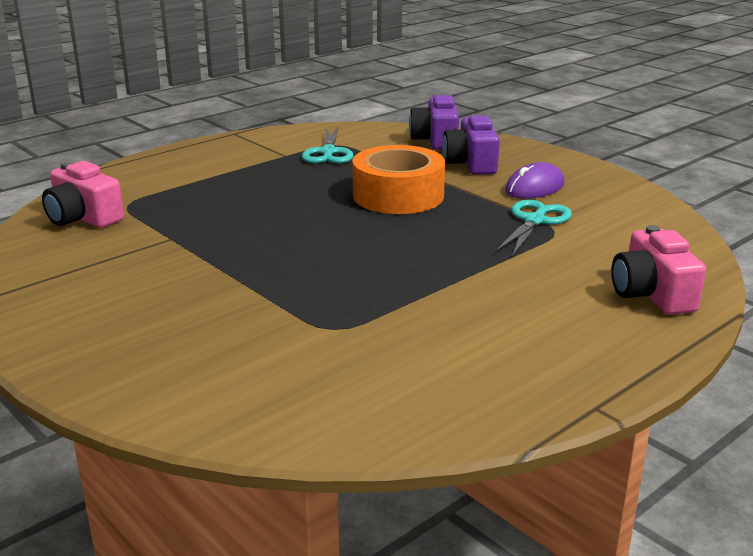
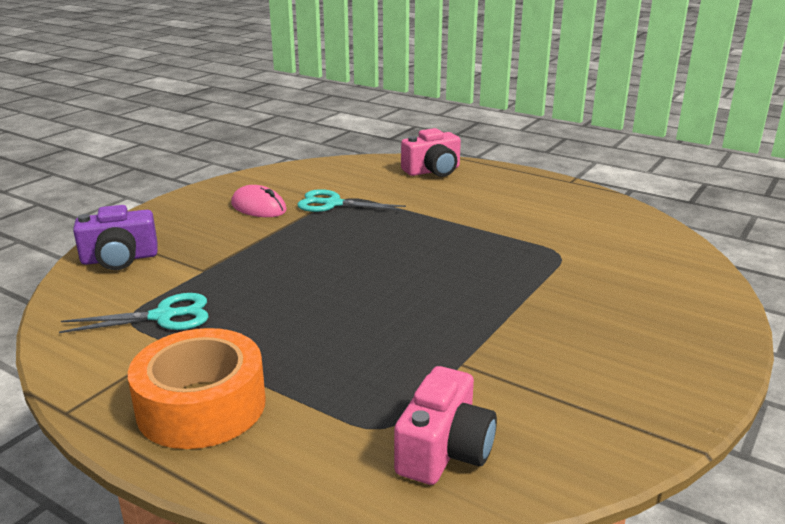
camera: 105 degrees left, 0 degrees up
(398, 195) = (295, 260): orange tape -> orange tape (201, 406)
(471, 163) = (198, 235): purple camera -> none
(534, 187) = (258, 207): purple mouse -> pink mouse

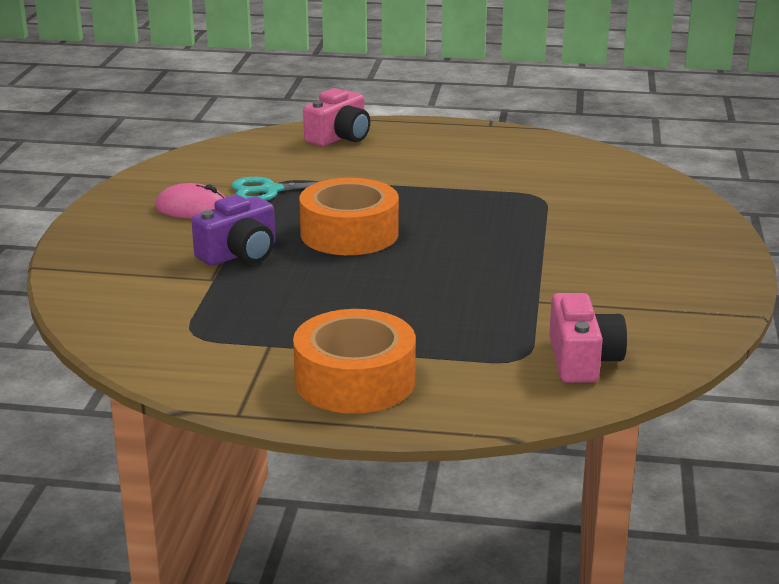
camera: 25 degrees left, 0 degrees up
(120, 259) = (106, 287): purple camera -> purple camera (240, 254)
(164, 316) = (227, 325): turquoise scissors -> none
(355, 253) = (349, 233): none -> orange tape

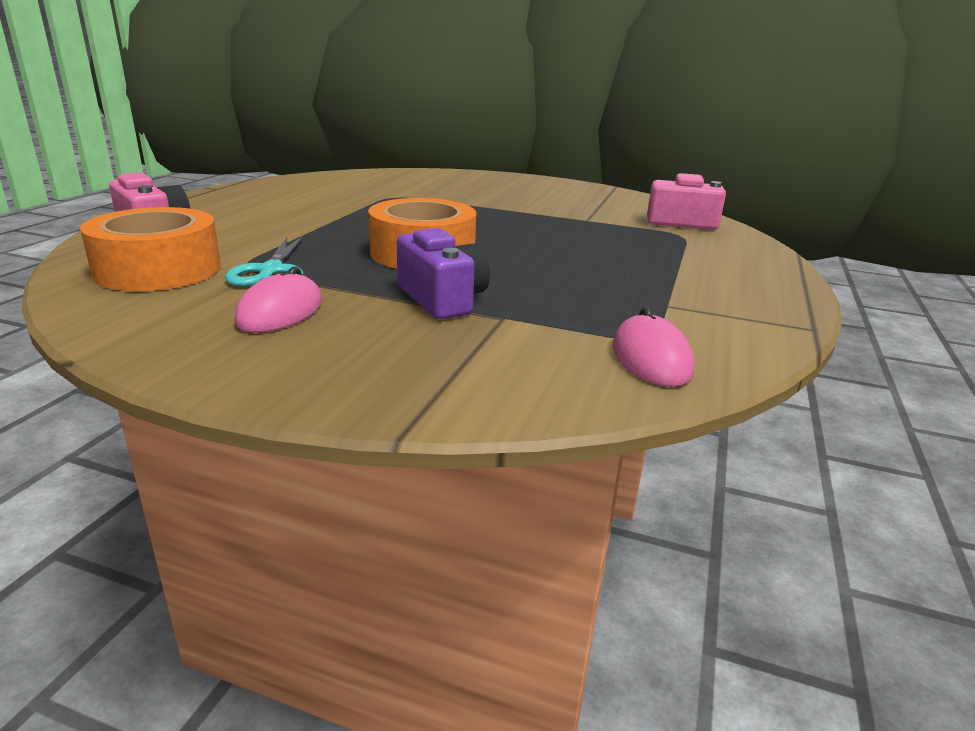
camera: 80 degrees left, 0 degrees up
(150, 336) = (651, 358): none -> pink mouse
(355, 380) = (731, 281): orange tape -> orange tape (158, 269)

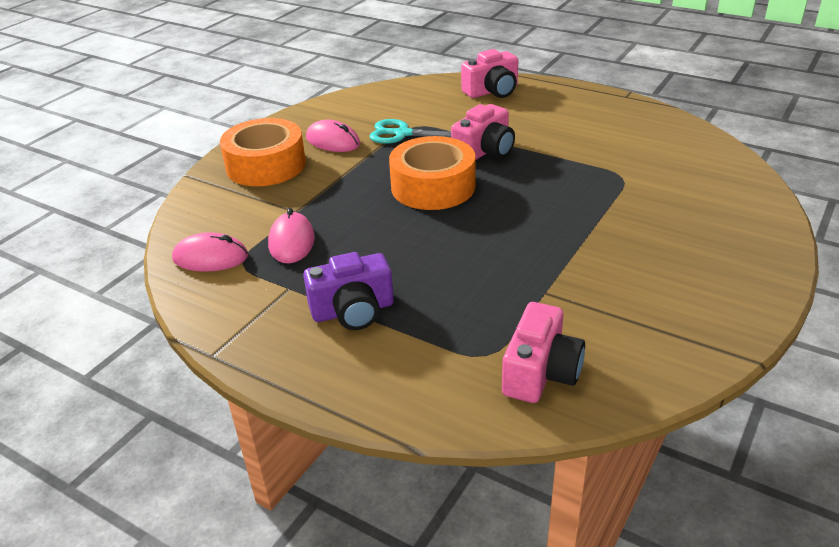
camera: 105 degrees right, 10 degrees up
(158, 269) = (412, 102): orange tape -> orange tape (266, 165)
(335, 234) = (485, 151): none -> pink camera
(442, 299) = (334, 191): purple camera -> purple camera (353, 311)
(578, 312) = (291, 242): none -> pink mouse

